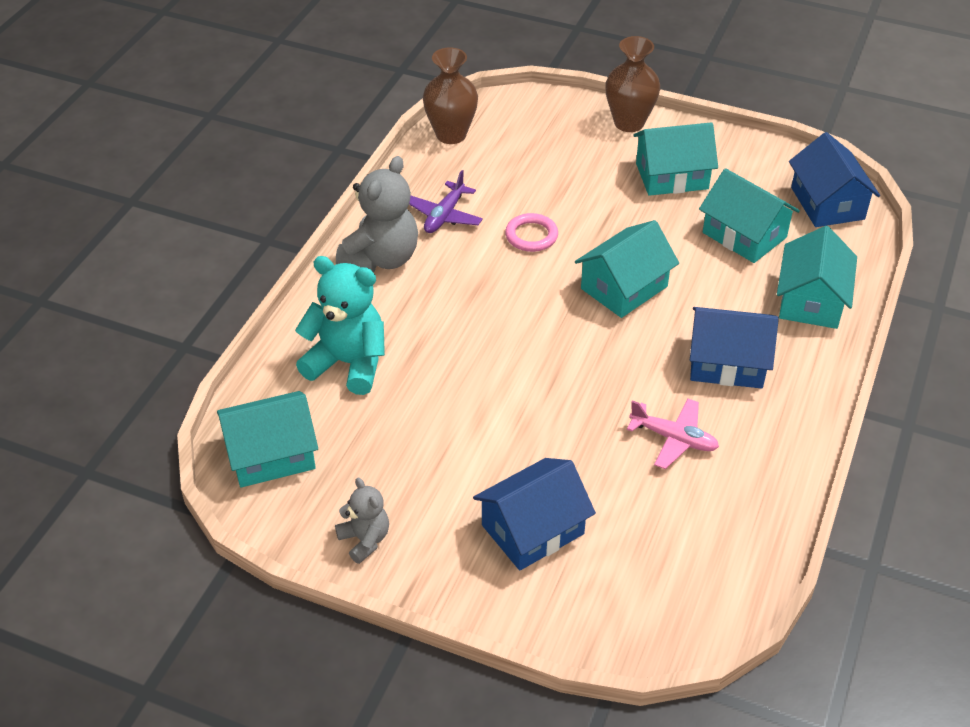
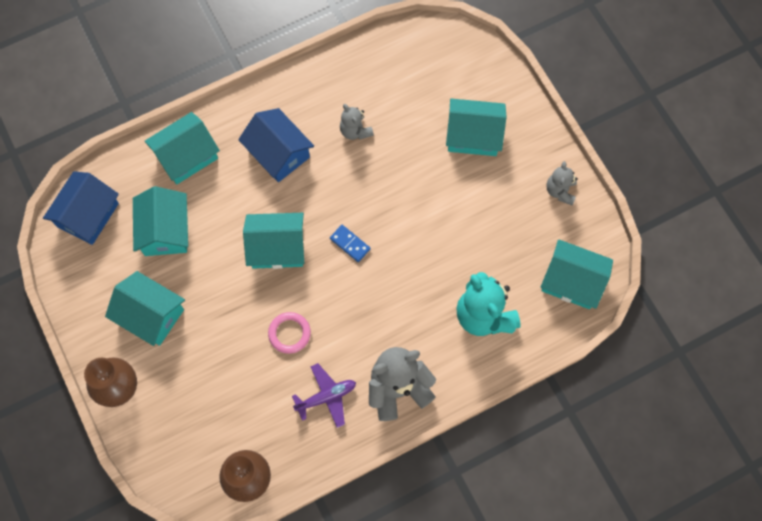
camera: 140 degrees left, 25 degrees up
(532, 529) = (473, 135): blue house -> turquoise house
(555, 335) = (350, 244): none -> blue domino
(674, 439) = (355, 131): pink plane -> grey teddy bear

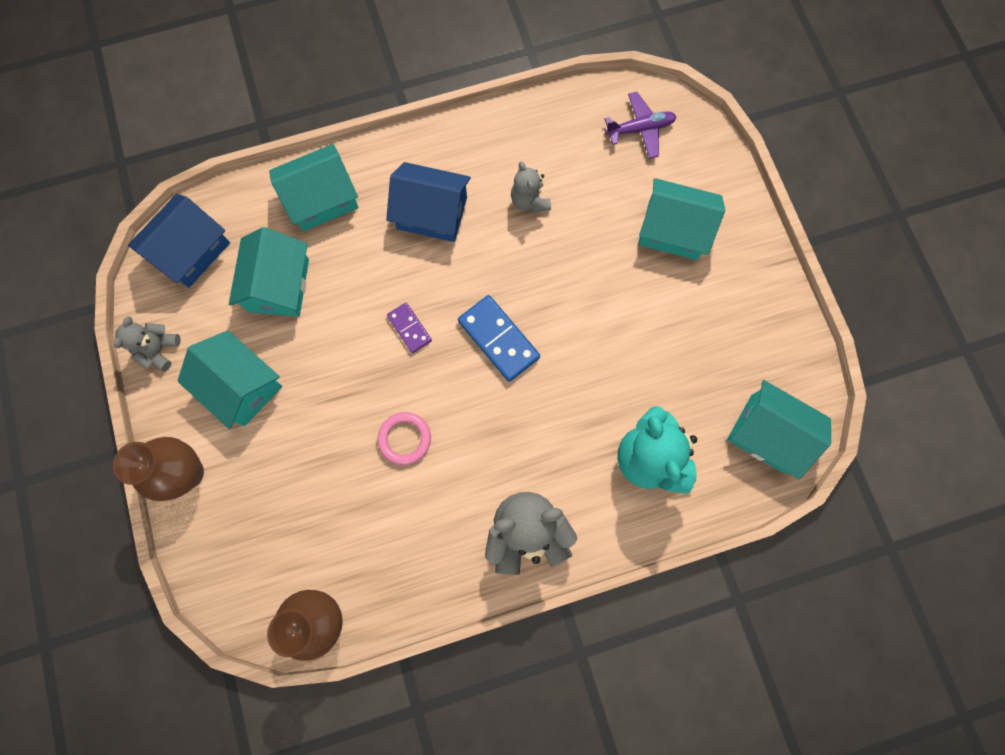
camera: 10 degrees right, 5 degrees up
(277, 247) = (409, 328): turquoise house -> purple domino
(278, 153) = (432, 213): blue house -> blue house turned 45 degrees counterclockwise
(326, 397) = (435, 528): purple plane -> purple plane (640, 129)
(350, 244) = (499, 339): blue domino -> blue domino, size x1.72
(560, 191) = (770, 316): grey teddy bear -> grey teddy bear (159, 350)

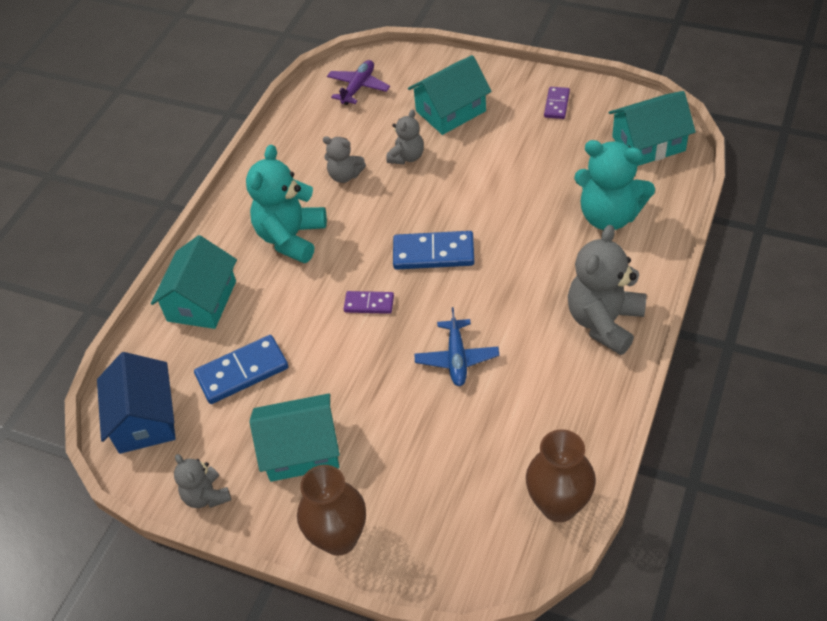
camera: 45 degrees left, 25 degrees down
(278, 285) = (242, 372): turquoise house -> blue domino
(404, 439) = (457, 358): pink ring -> blue plane
(432, 213) = (291, 237): blue house -> turquoise teddy bear
(589, 235) = (407, 157): none -> grey teddy bear
(754, 316) = (557, 104): none -> purple domino

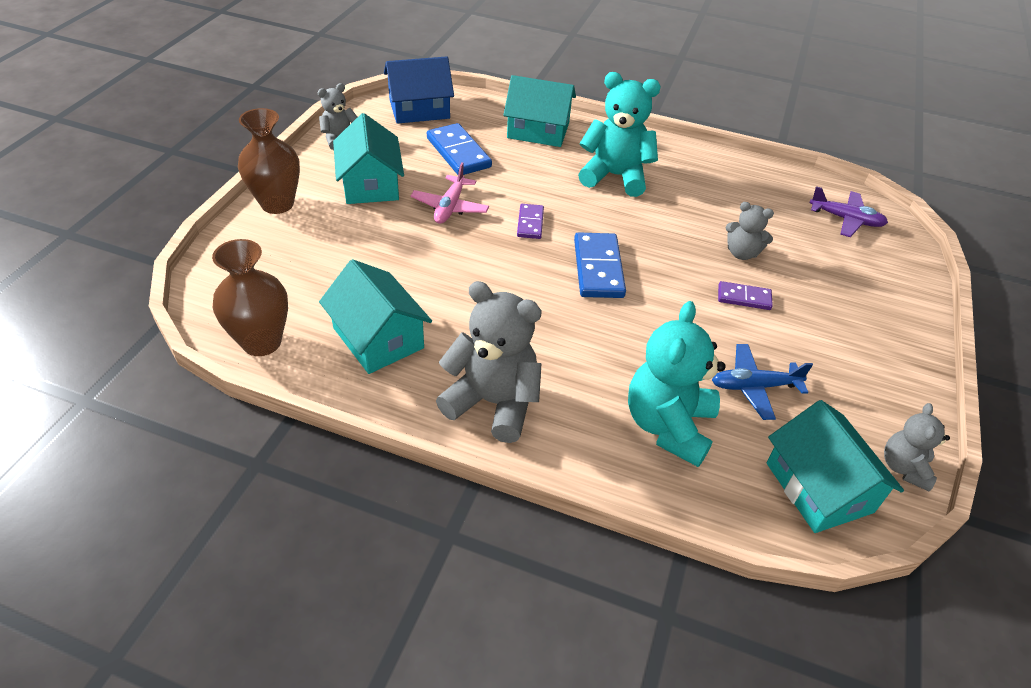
camera: 80 degrees right, 5 degrees down
(343, 372) = (450, 207): none -> pink plane
(345, 175) = (704, 209): grey teddy bear -> grey teddy bear (904, 468)
(451, 111) = (828, 290): turquoise house -> turquoise house (378, 338)
(457, 358) = (455, 279): blue plane -> blue plane (754, 386)
(557, 104) = (872, 391): purple domino -> purple domino (744, 298)

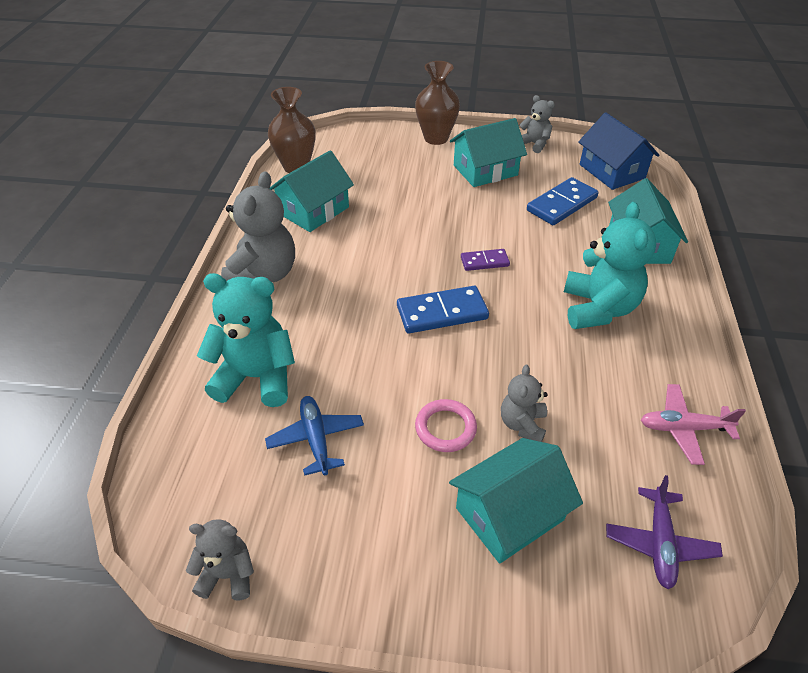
camera: 80 degrees right, 0 degrees up
(450, 207) = (480, 214): pink plane -> pink plane (683, 428)
(744, 298) = (445, 428): purple domino -> pink ring
(819, 487) = (198, 492): turquoise house -> turquoise house (510, 514)

